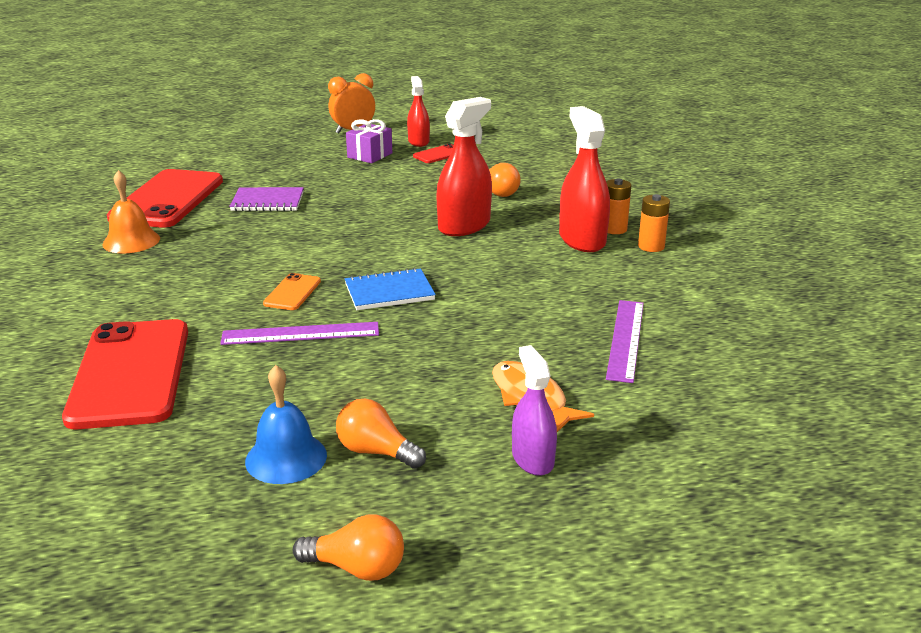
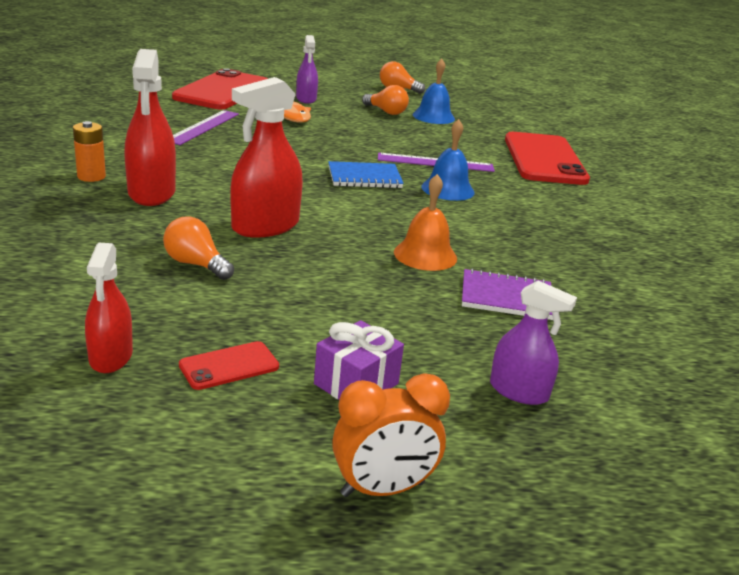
camera: 175 degrees left, 0 degrees up
(131, 241) = (637, 263): orange bell -> orange bell (425, 255)
(167, 199) = (647, 323): red phone -> red phone (222, 91)
(279, 161) = (519, 391): none -> purple spray bottle
(292, 292) = (447, 189): orange phone -> blue bell
(418, 141) = (249, 417): red spray bottle -> red spray bottle (111, 357)
(614, 229) = (104, 197): orange battery -> none

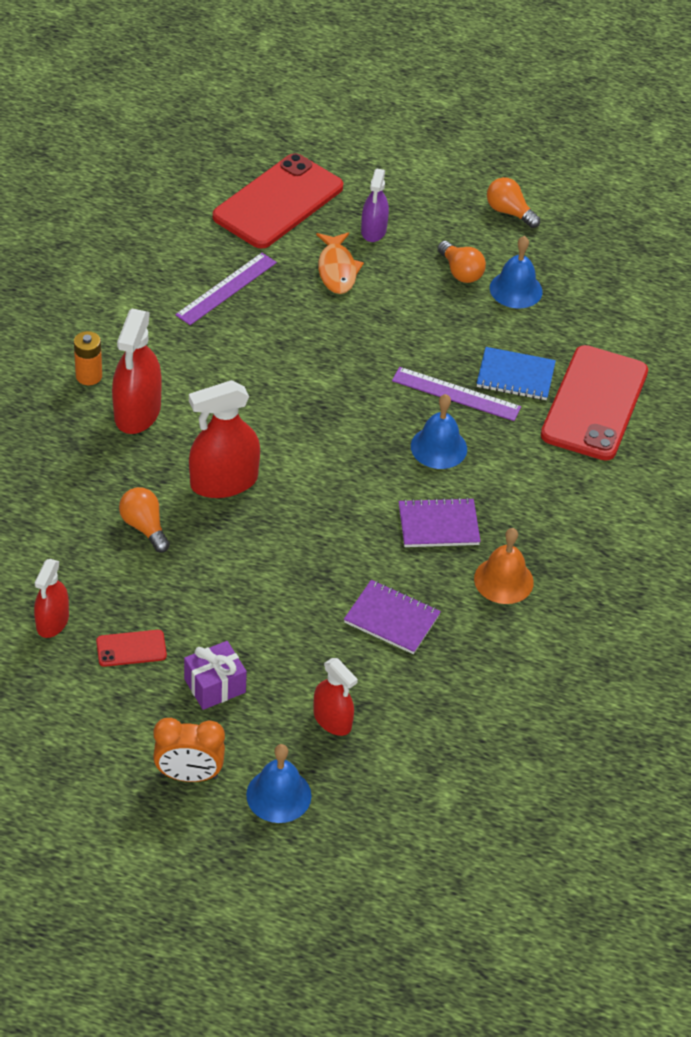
camera: 20 degrees right, 20 degrees up
(364, 178) = (359, 413): blue notebook -> blue notebook (515, 376)
(425, 255) = (352, 549): orange bell -> orange bell (503, 580)
(490, 231) = (438, 525): none -> purple notebook
(519, 391) = (332, 720): purple spray bottle -> red spray bottle
(519, 485) = (278, 795): none -> blue bell

